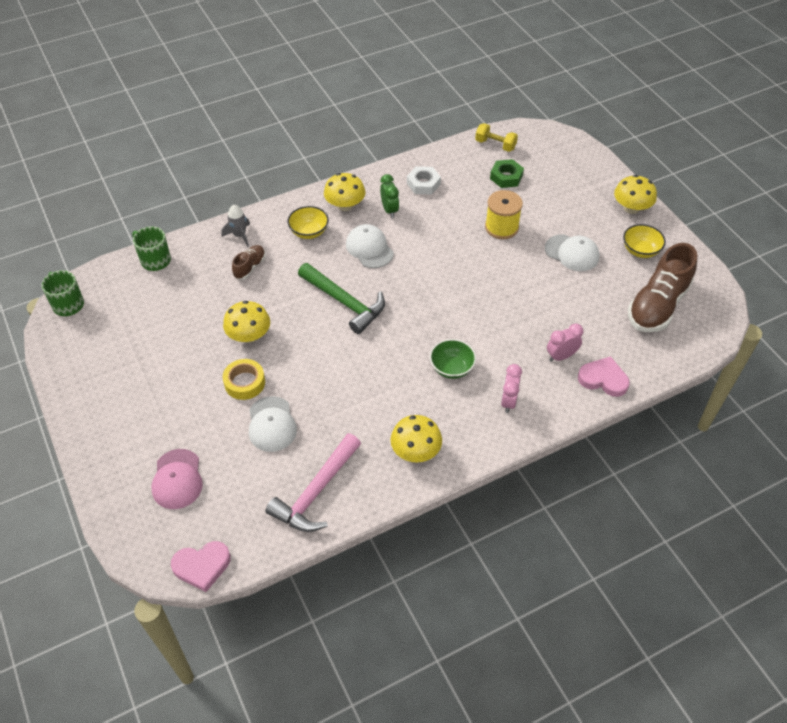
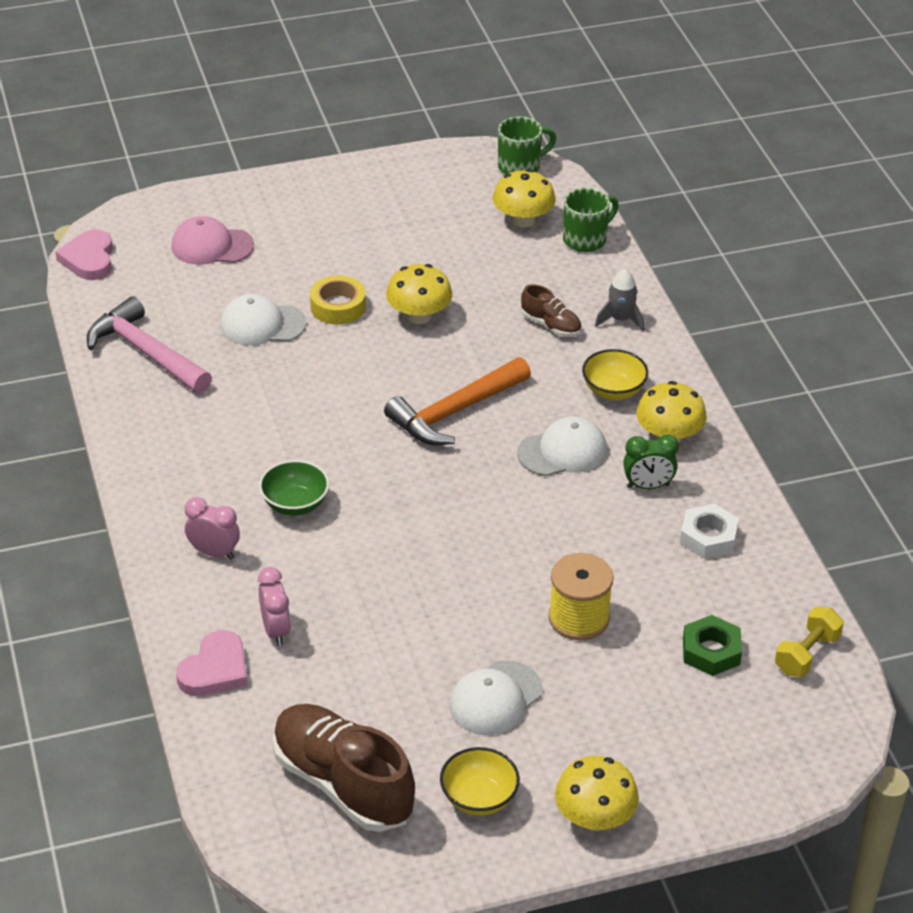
camera: 100 degrees right, 10 degrees down
(345, 302) = (454, 412): green hammer -> orange hammer
(415, 451) = (169, 446): yellow mushroom -> yellow mushroom (523, 220)

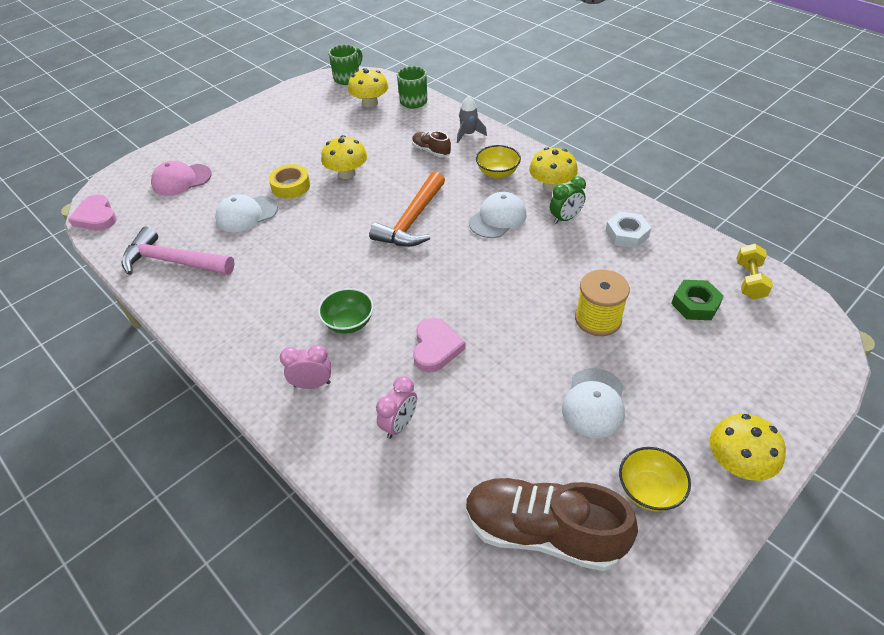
camera: 25 degrees left, 5 degrees up
(215, 670) = (374, 481): pink heart -> pink heart (436, 348)
(275, 630) = (399, 425): pink clock -> pink clock turned 75 degrees clockwise
(551, 325) = (431, 151): brown shoe -> brown shoe turned 150 degrees counterclockwise

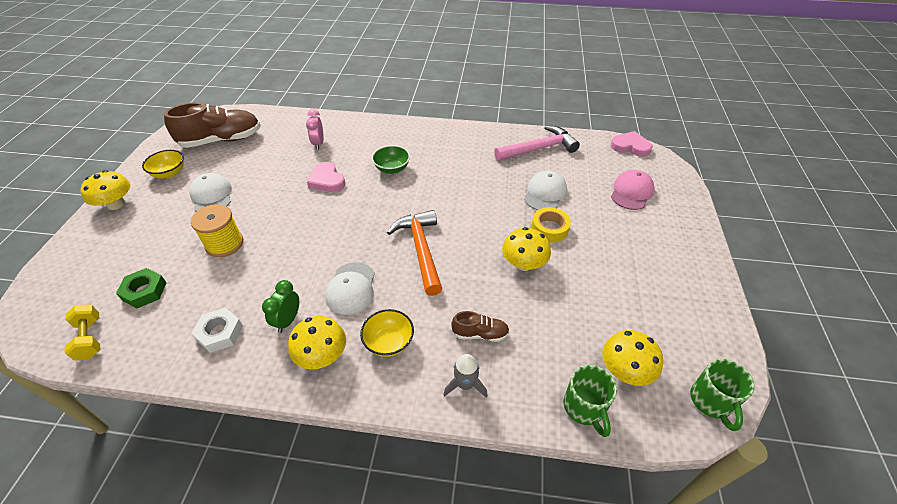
camera: 140 degrees right, 0 degrees up
(312, 384) = (380, 138): pink clock -> none

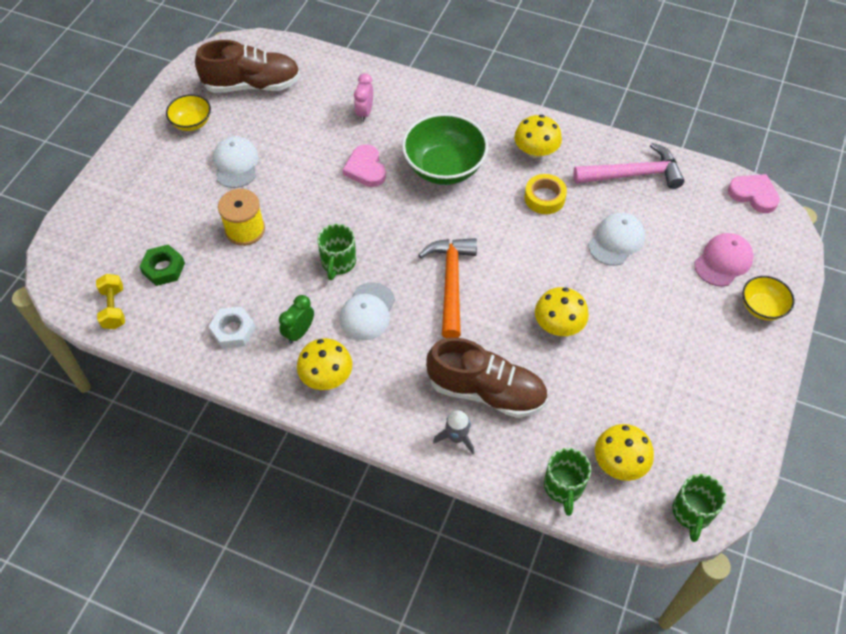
camera: 15 degrees right, 10 degrees up
(116, 204) = (135, 154): yellow mushroom -> yellow mushroom (536, 151)
(316, 254) = (338, 263): none -> green mug
(389, 342) = (393, 378): yellow bowl -> yellow bowl (762, 307)
(392, 169) = (444, 168): green bowl -> green bowl, size x1.85
(480, 334) = (486, 391): brown shoe -> brown shoe, size x2.08
(549, 229) = (603, 288): yellow tape -> yellow tape (544, 198)

